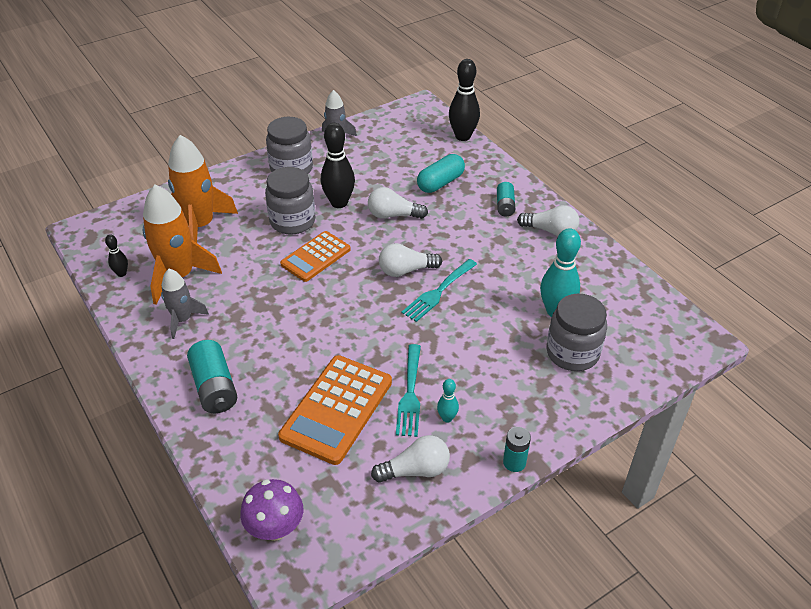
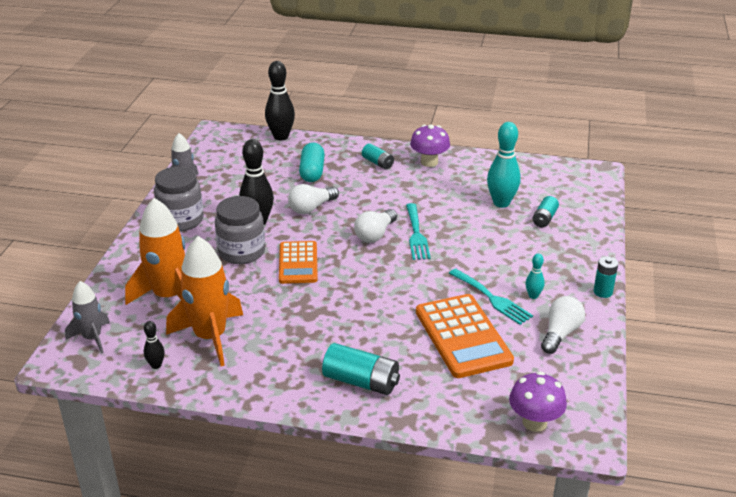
camera: 45 degrees left, 10 degrees down
(182, 320) = (264, 360): grey rocket -> grey rocket (92, 338)
(550, 231) = (429, 162): white light bulb -> purple mushroom
(572, 353) = (544, 218): grey jar -> turquoise battery

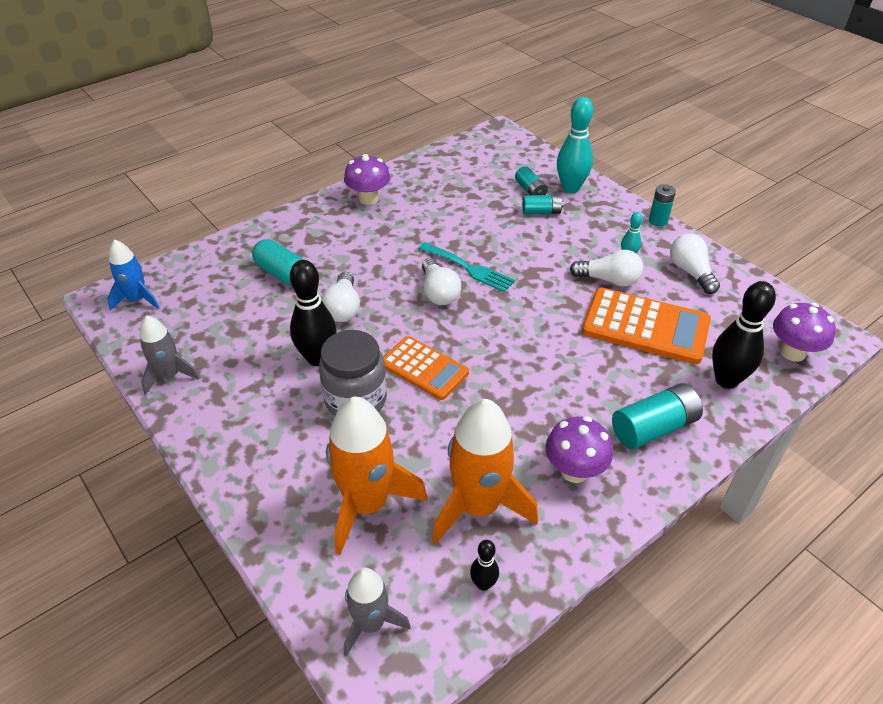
camera: 50 degrees left, 10 degrees up
(181, 220) = (236, 417): grey jar -> none
(227, 141) = (137, 299): none -> blue rocket
(281, 136) = (189, 259): black bowling pin -> black bowling pin (726, 380)
(281, 362) = (574, 470): none -> purple mushroom
(378, 163) = (327, 227): turquoise battery -> turquoise battery (541, 212)
(492, 298) = (609, 280): turquoise fork -> white light bulb
(501, 203) = (481, 198): turquoise bowling pin -> turquoise bowling pin (570, 188)

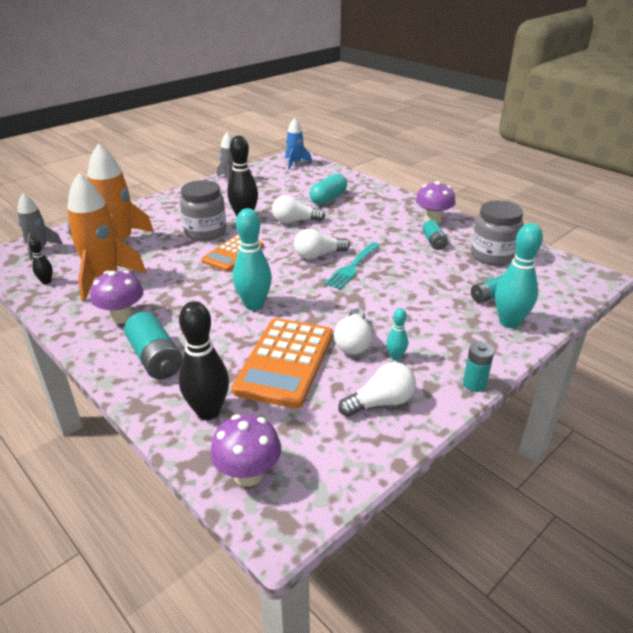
camera: 85 degrees right, 10 degrees down
(455, 175) = (492, 255): none -> grey jar
(541, 212) = (454, 303): turquoise battery -> turquoise battery (433, 242)
(546, 348) = (254, 305): none -> turquoise bowling pin

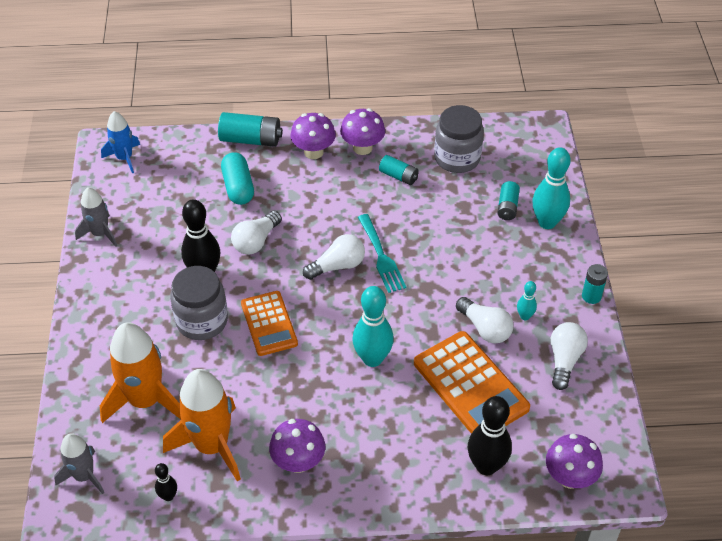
camera: 50 degrees left, 15 degrees up
(155, 359) = (387, 467): turquoise battery -> turquoise battery (251, 140)
(318, 255) = (338, 266): white light bulb -> white light bulb turned 135 degrees counterclockwise
(398, 207) = (313, 152): none -> purple mushroom

